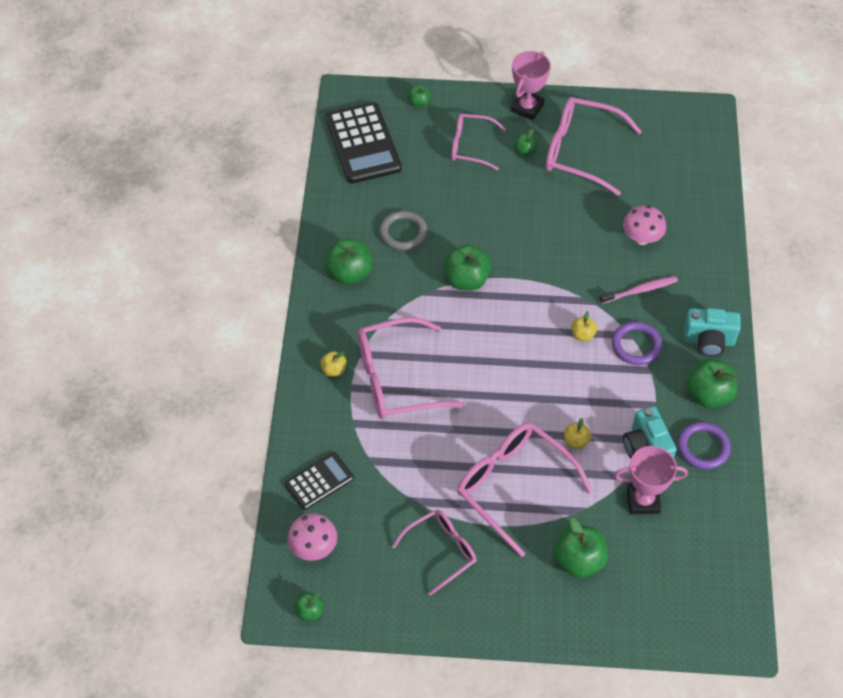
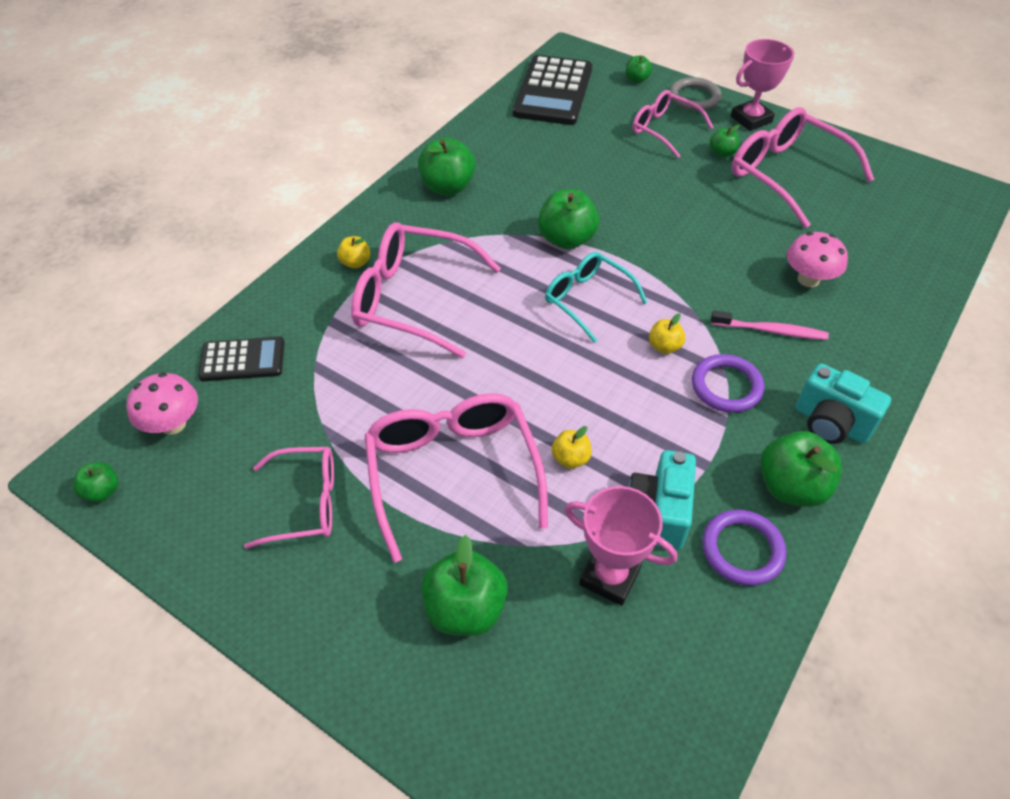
camera: 30 degrees right, 5 degrees down
(403, 233) = (533, 174): grey ring -> grey ring (694, 98)
(512, 322) = (587, 299): none -> turquoise glasses

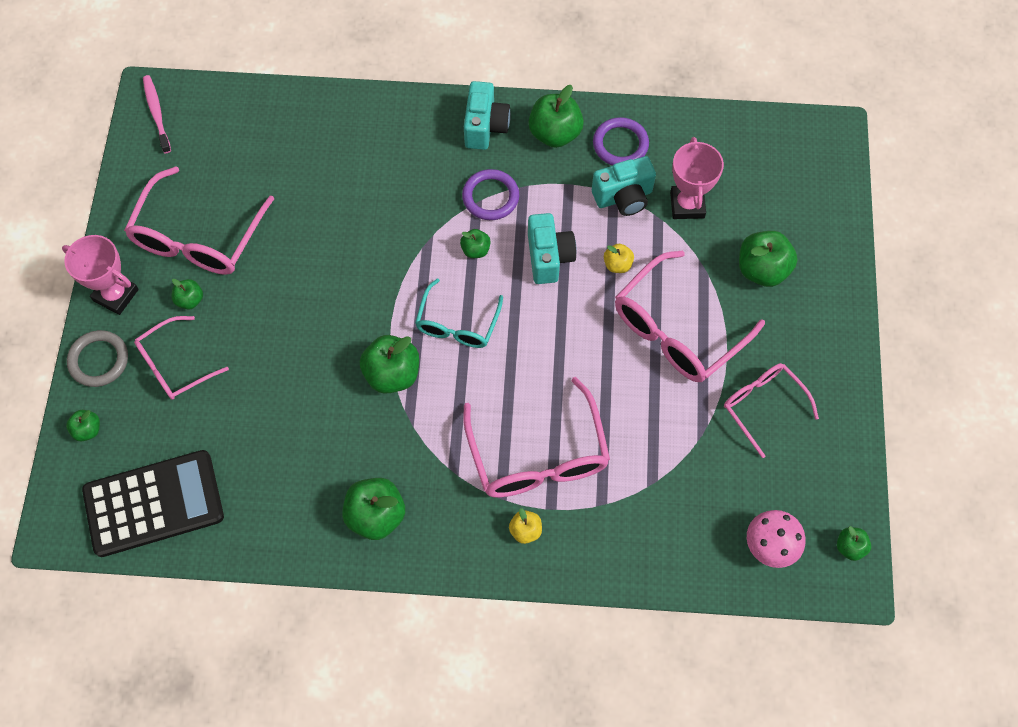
camera: 120 degrees left, 15 degrees up
(242, 360) = (683, 543): black calculator -> none
(618, 401) = (549, 257): none -> turquoise camera
(663, 129) = (174, 365): pink glasses -> pink glasses turned 45 degrees clockwise
(664, 346) = (475, 250): yellow apple -> green apple
(770, 330) = (415, 187): pink toothbrush -> pink toothbrush (157, 113)
(808, 279) = (339, 180): pink mushroom -> none

